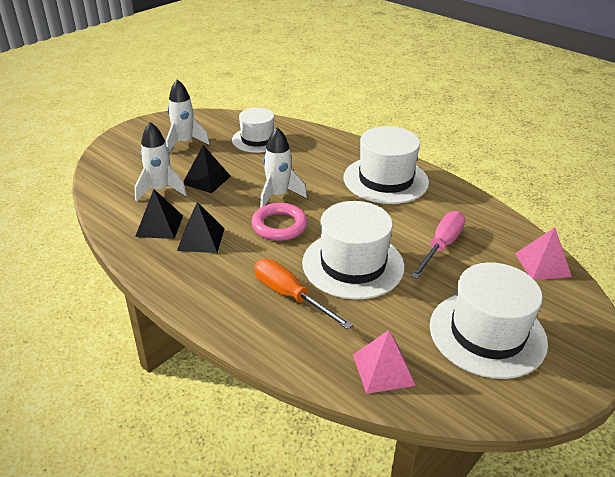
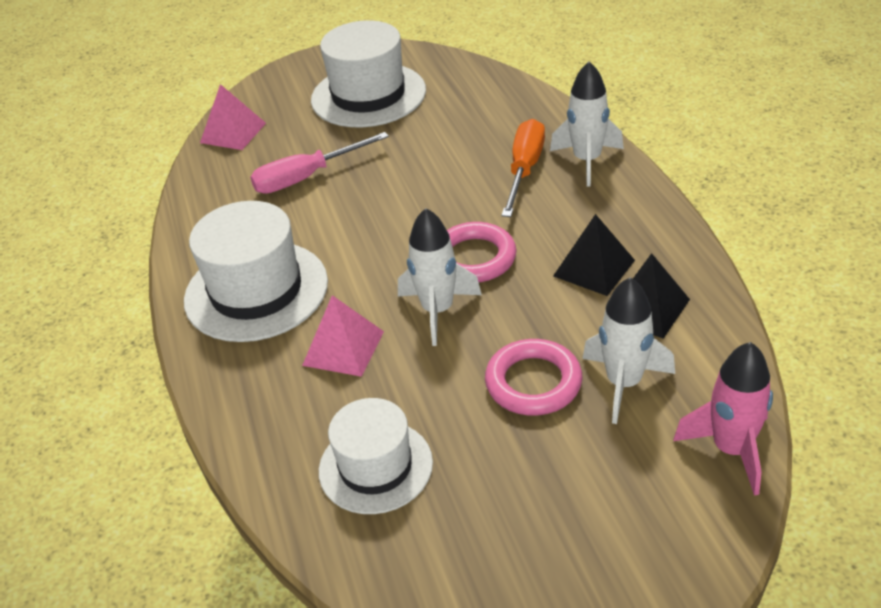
camera: 145 degrees left, 5 degrees up
(101, 179) = (731, 449): none -> pink rocket
(184, 143) = (528, 512): white rocket -> white rocket (587, 161)
(206, 180) = (533, 382): black pyramid -> pink ring
(290, 296) = (524, 169): orange screwdriver -> orange screwdriver turned 150 degrees counterclockwise
(353, 264) = (427, 184): white hat -> none
(383, 369) = (487, 93): pink pyramid -> pink pyramid (343, 348)

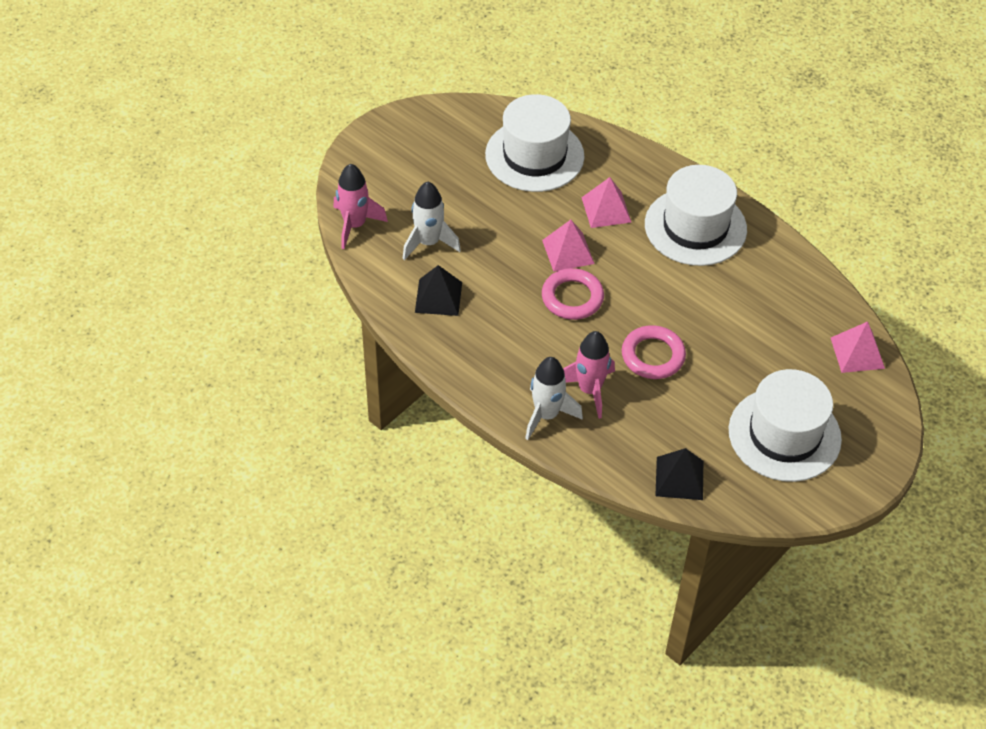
camera: 145 degrees right, 10 degrees up
(306, 177) = (751, 327): pink screwdriver -> none
(375, 466) = (534, 155): white hat -> white hat, size x1.52
(437, 311) = (568, 252): white rocket -> pink pyramid
(524, 169) = (589, 390): orange screwdriver -> pink rocket
(533, 382) = (480, 226): pink ring -> pink ring (653, 356)
(594, 268) = (488, 316): black pyramid -> black pyramid (679, 478)

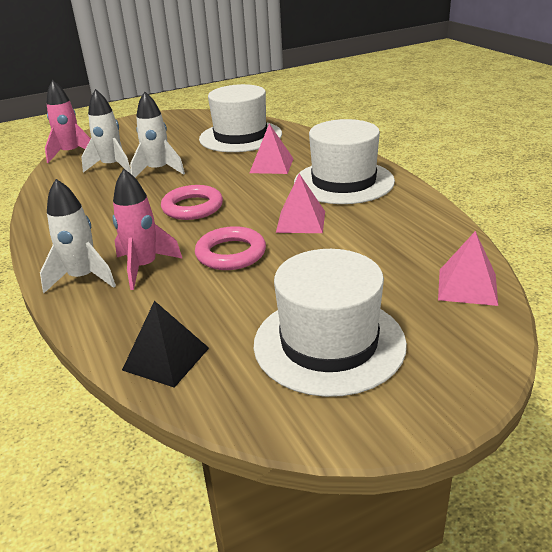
camera: 25 degrees right, 20 degrees down
(438, 297) = (83, 193): black pyramid -> none
(489, 241) = (158, 171): none -> white rocket
(568, 252) = (216, 182): pink pyramid -> pink pyramid (301, 221)

